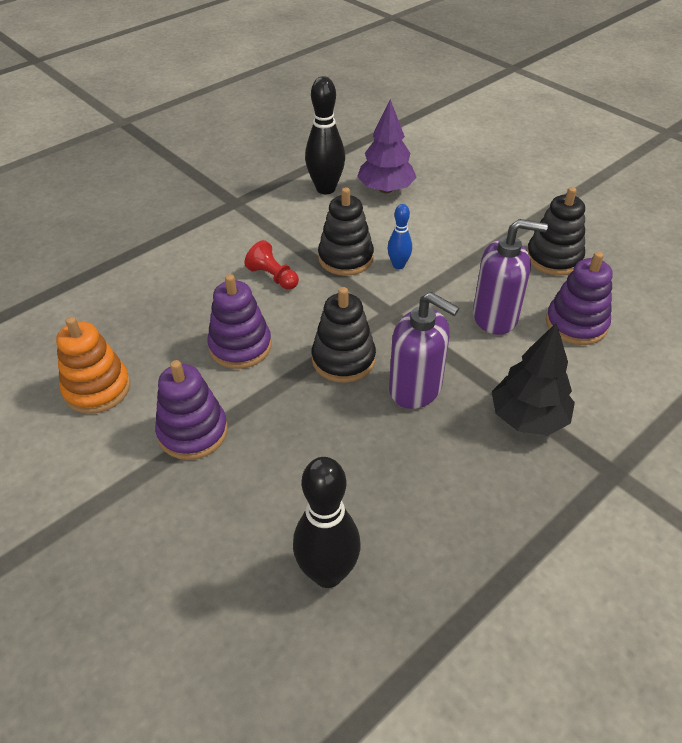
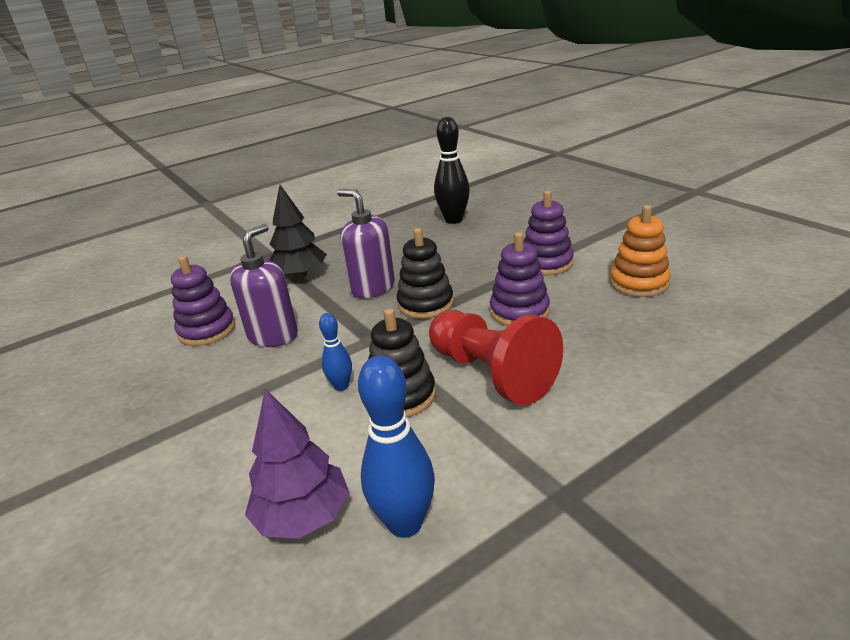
camera: 170 degrees left, 15 degrees down
(273, 277) = (491, 373): red pawn -> red pawn, size x2.09
(325, 189) = (405, 523): black bowling pin -> blue bowling pin
(495, 317) = (273, 335): purple soap dispenser -> purple soap dispenser turned 105 degrees clockwise
(554, 258) = (162, 393): black stacking toy -> none

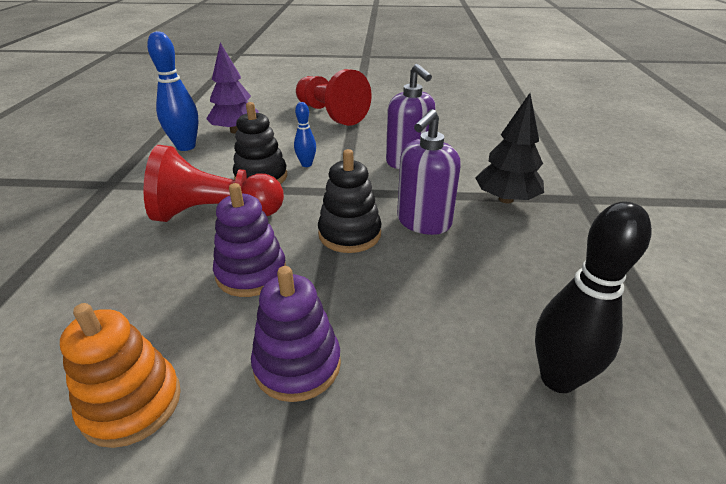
camera: 125 degrees right, 5 degrees up
(162, 463) = (330, 114): none -> red pawn
(207, 330) = (454, 145): purple stacking toy -> none
(372, 288) = (423, 222): purple soap dispenser -> purple soap dispenser turned 135 degrees clockwise

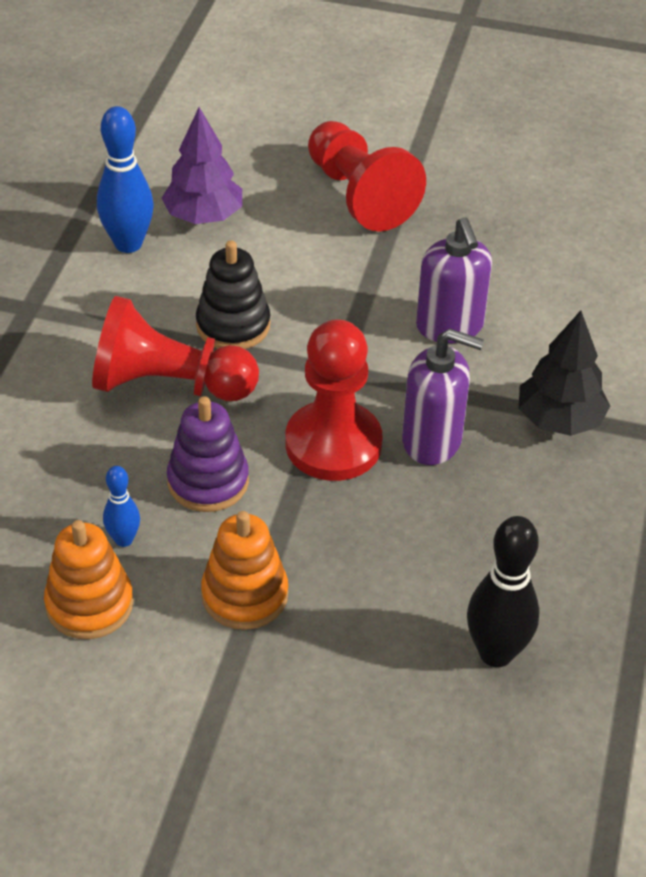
camera: 10 degrees right, 10 degrees up
(297, 364) = (244, 595): purple stacking toy -> orange stacking toy
(306, 164) = (300, 309): blue bowling pin -> blue bowling pin (124, 540)
(349, 234) = (333, 444): black stacking toy -> red pawn
(423, 222) = (432, 440): purple soap dispenser -> purple soap dispenser turned 120 degrees counterclockwise

